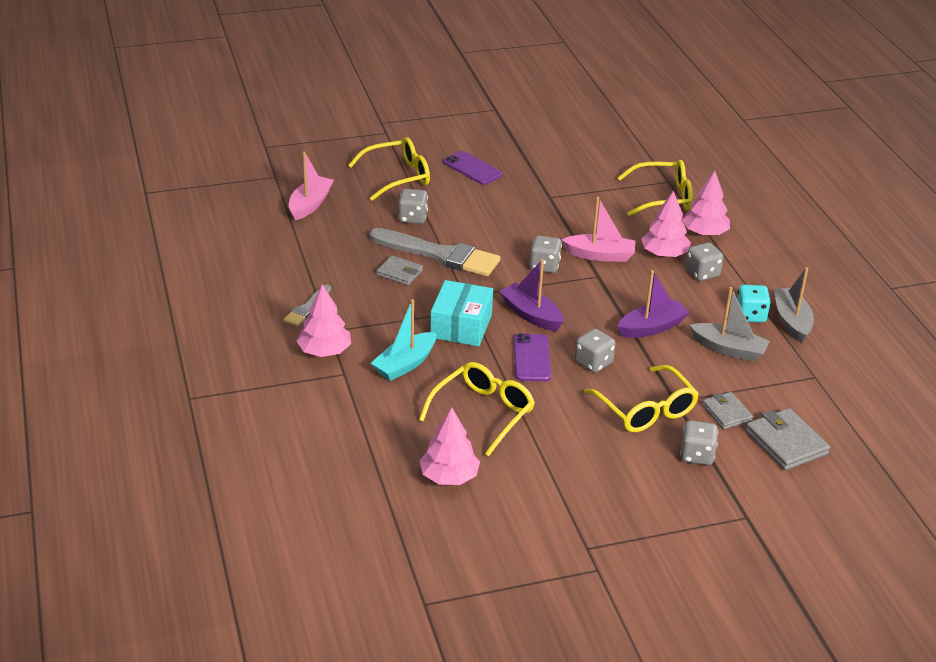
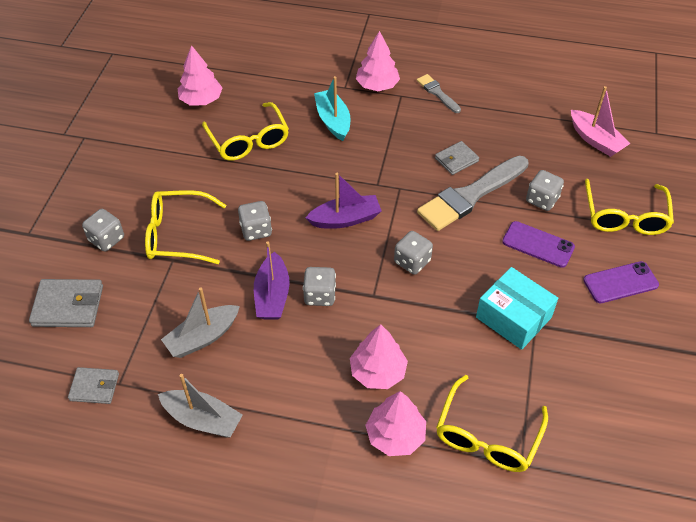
camera: 120 degrees right, 15 degrees up
(461, 326) = (359, 169): turquoise box -> turquoise box (513, 317)
(532, 358) = (289, 194): purple phone -> purple phone (538, 244)
(600, 255) = (406, 314): pink boat -> none
(702, 273) = (326, 387): grey dice -> grey dice (320, 295)
(726, 413) = (131, 286): grey wallet -> grey wallet (94, 387)
(750, 315) = (235, 387): turquoise dice -> none

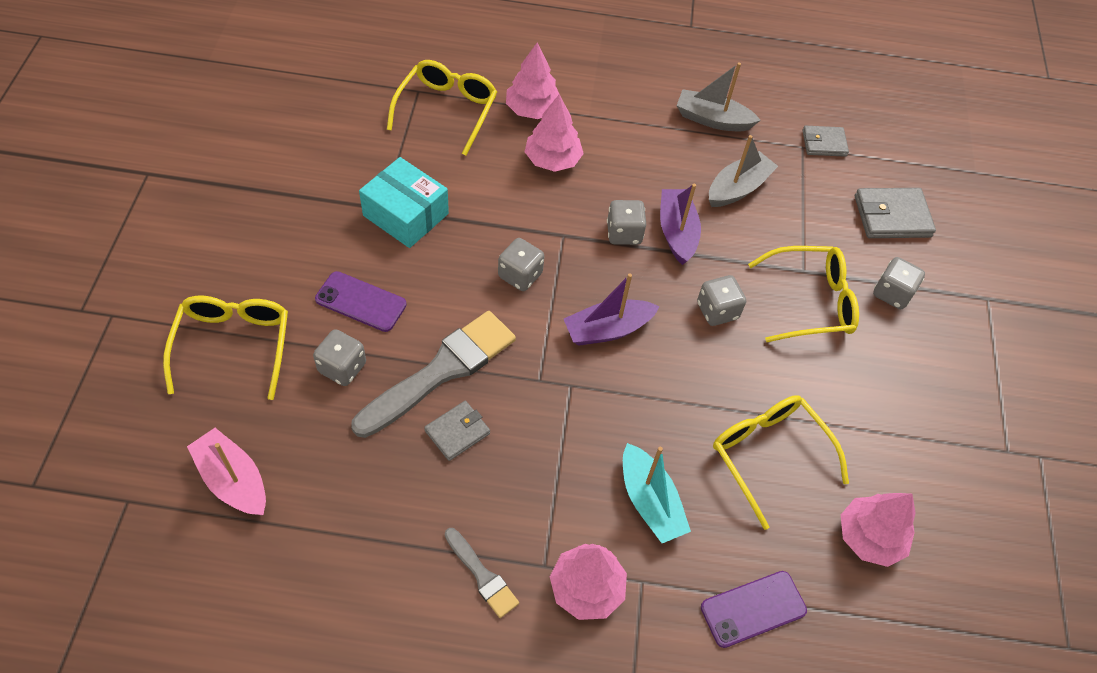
camera: 170 degrees right, 5 degrees up
(620, 283) = (270, 256): purple phone -> purple phone (753, 609)

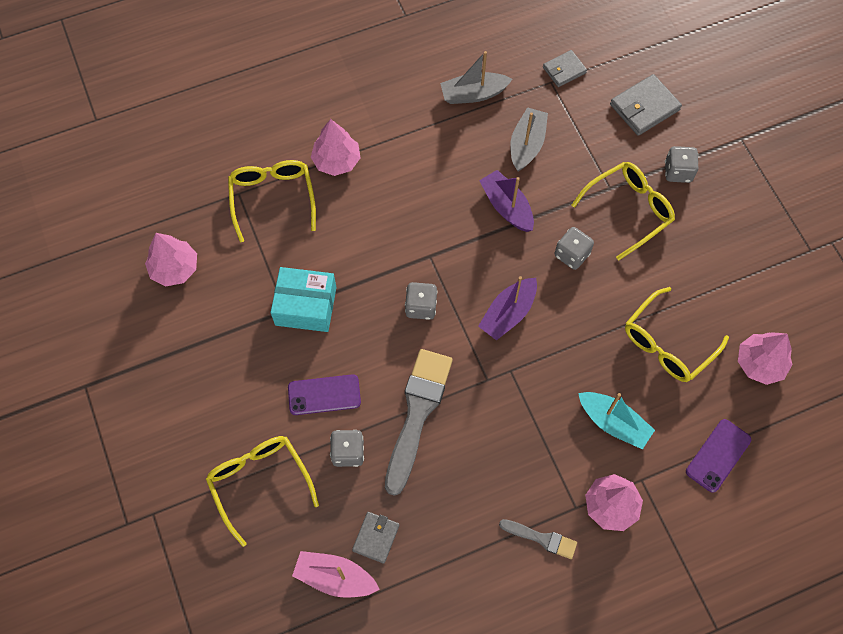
camera: 25 degrees left, 10 degrees up
(457, 432) = (459, 451): grey wallet -> grey wallet (376, 538)
(553, 160) = (381, 197): pink tree -> pink tree (175, 268)
(624, 233) = (471, 229): grey dice -> none
(769, 455) = (667, 344): yellow glasses -> yellow glasses turned 75 degrees counterclockwise

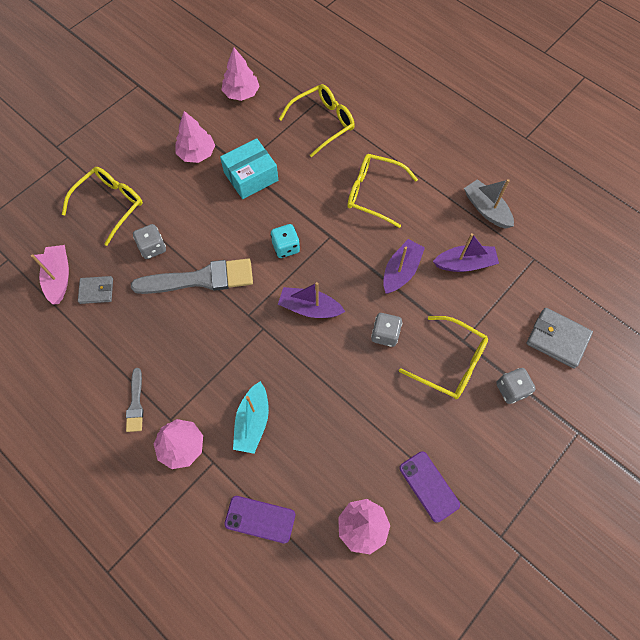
camera: 65 degrees right, 0 degrees up
(306, 306) = (251, 176): turquoise box -> turquoise box turned 75 degrees clockwise
(324, 395) = (189, 215): purple phone -> purple phone (429, 486)
(336, 161) = (374, 147): pink tree -> pink tree (197, 153)
(421, 307) = (286, 247): grey dice -> turquoise dice
(526, 145) = (465, 264): grey boat -> purple boat
(564, 70) = (552, 264): grey wallet -> none
(667, 344) = (343, 439): yellow glasses -> yellow glasses (373, 193)

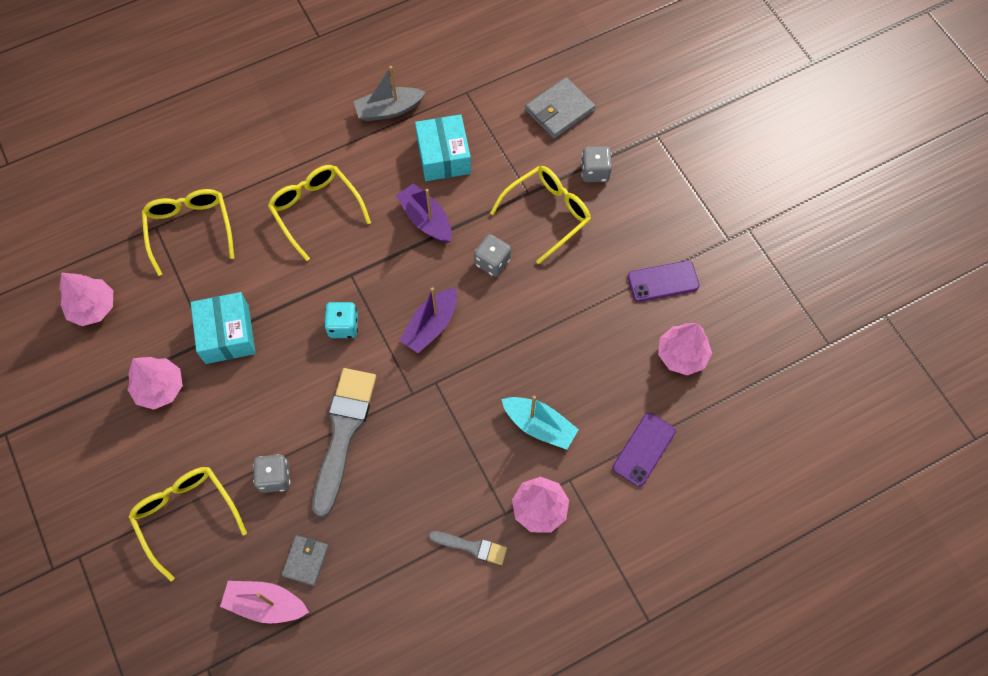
camera: 70 degrees left, 0 degrees up
(373, 193) = (316, 210): yellow glasses -> yellow glasses turned 105 degrees clockwise
(465, 264) = (444, 156): purple boat -> turquoise box

